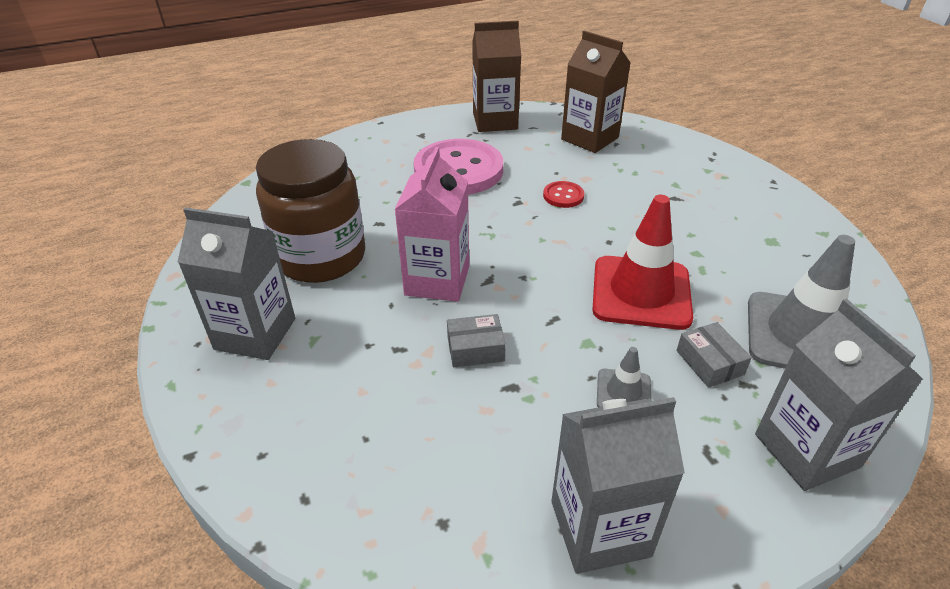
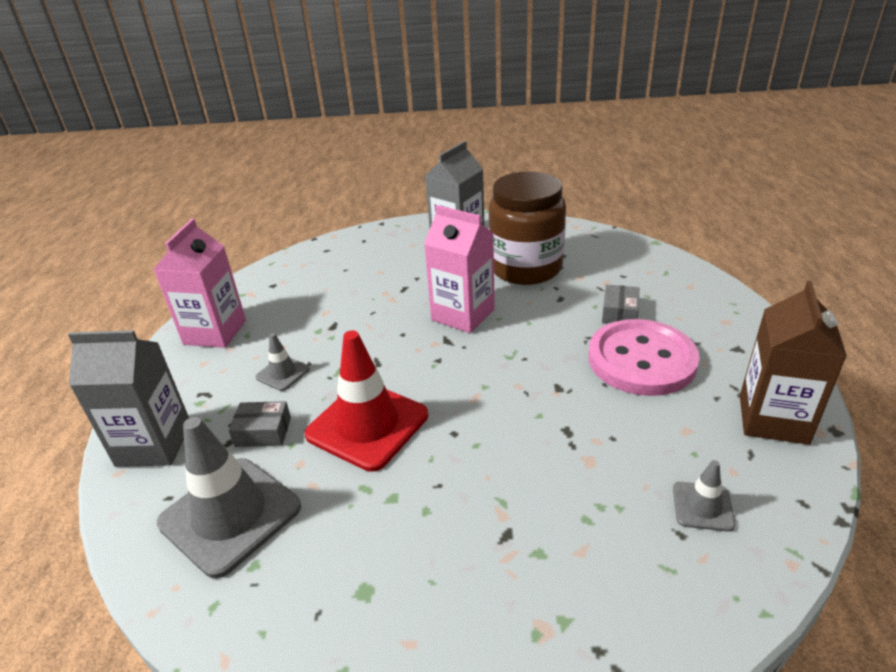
camera: 115 degrees right, 5 degrees down
(475, 348) = (378, 318): grey box -> grey box (619, 312)
(563, 196) = (555, 426): red button -> none
(589, 138) = (702, 506): brown carton -> grey traffic cone
(600, 528) = (215, 332): grey carton -> pink carton

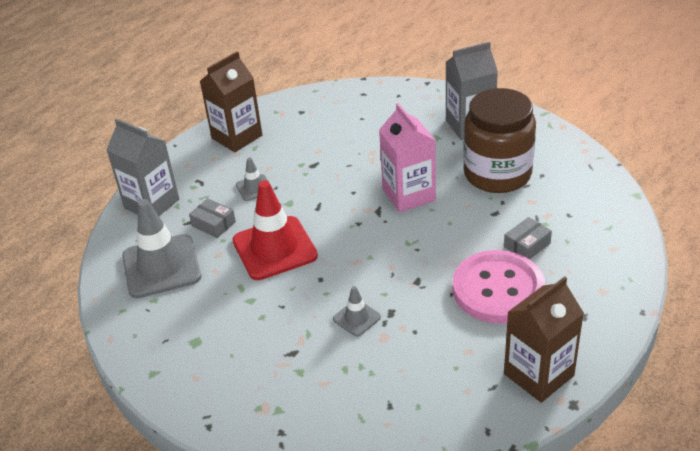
camera: 35 degrees right, 5 degrees up
(215, 332) = (237, 137): pink carton -> brown carton
(702, 506) = (421, 399): grey traffic cone -> grey traffic cone (356, 318)

